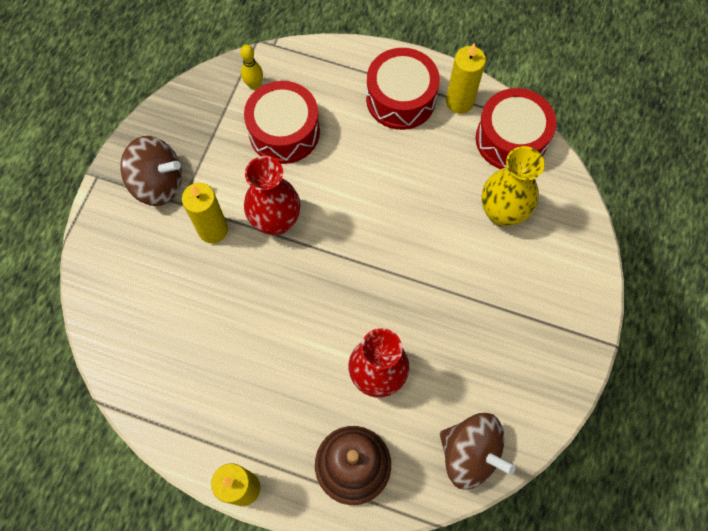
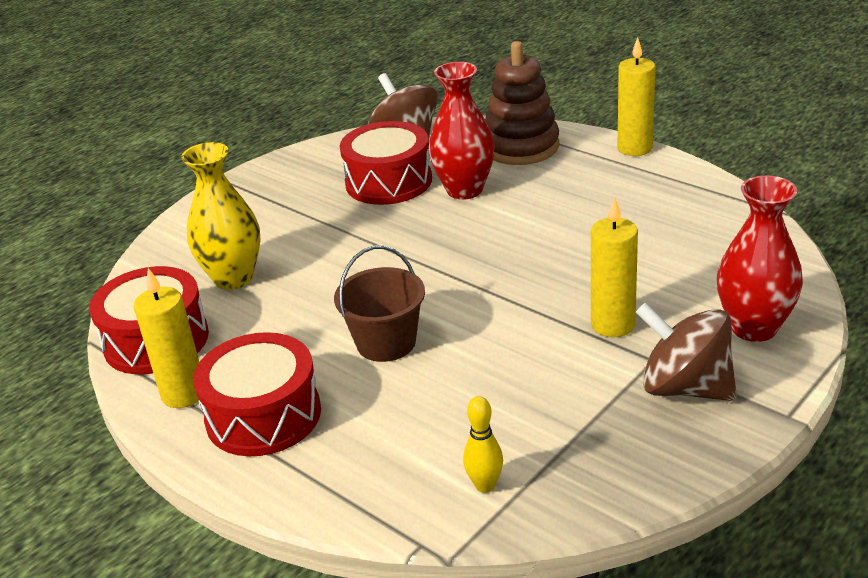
camera: 155 degrees left, 35 degrees down
(276, 221) = (521, 318): red vase -> red vase (754, 328)
(284, 132) = (464, 411): red drum -> red drum (388, 182)
(357, 175) = (386, 343): none -> brown bucket

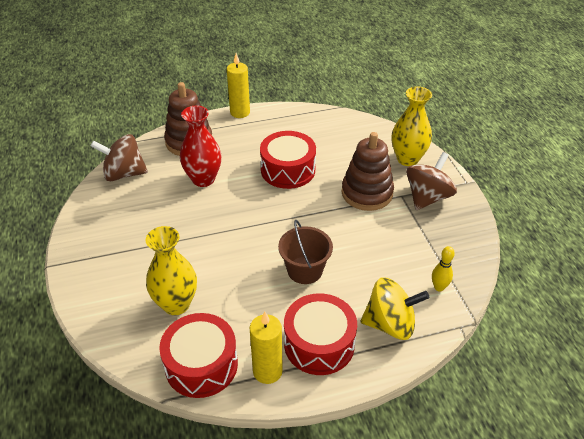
camera: 60 degrees left, 10 degrees up
(358, 465) = (390, 324): none -> yellow spinning top
(388, 182) = (158, 200): red drum -> red drum (288, 170)
(613, 324) = (367, 193): yellow candle -> brown stacking toy
(685, 387) = (427, 197): brown spinning top -> brown spinning top turned 150 degrees clockwise
(754, 328) = (407, 159): red vase -> yellow vase

